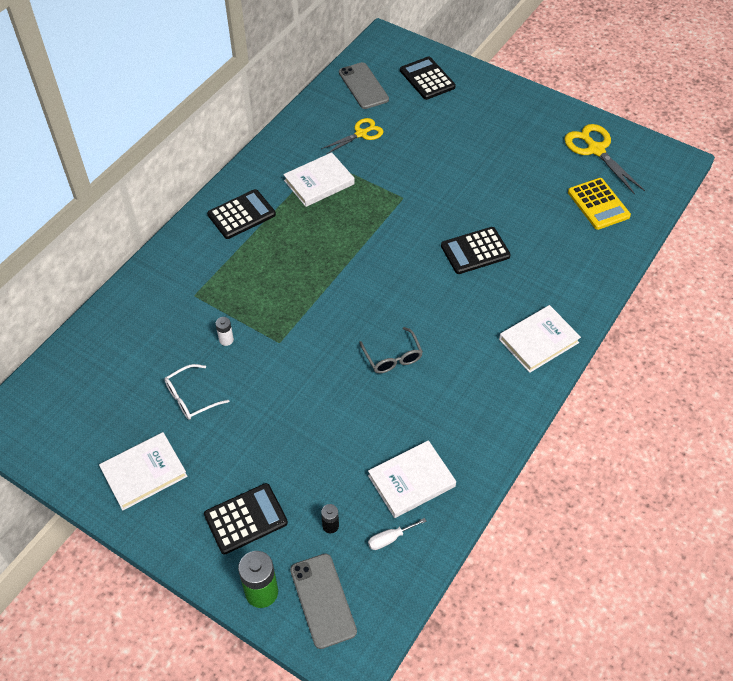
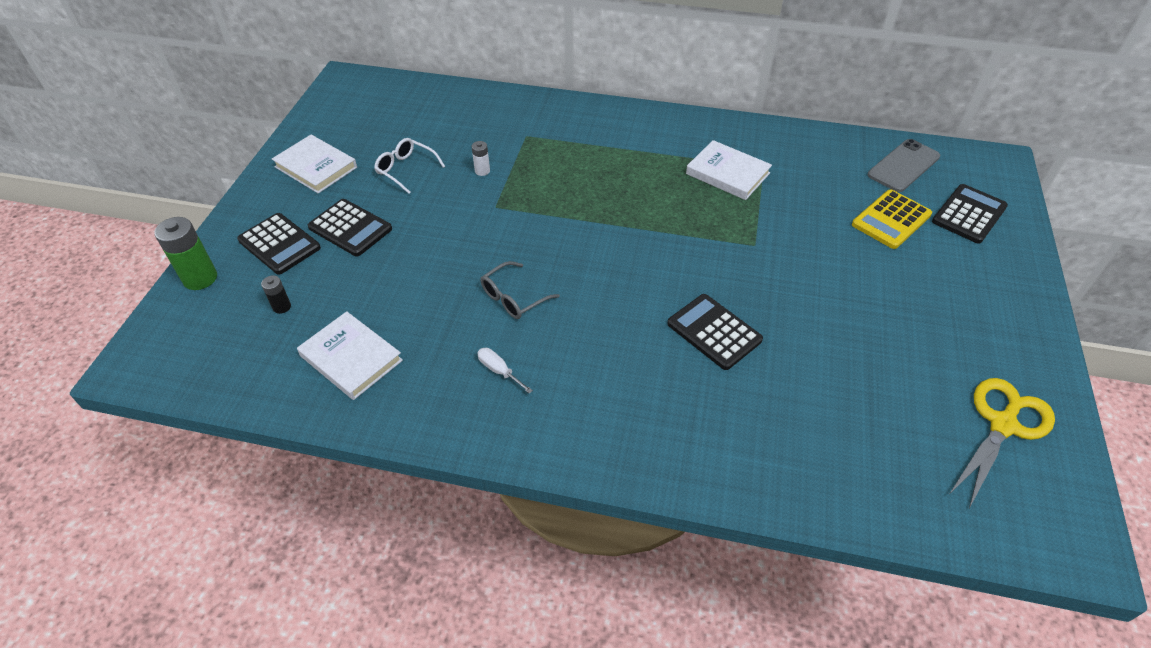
camera: 70 degrees right, 5 degrees down
(241, 215) = (644, 134): black calculator -> black calculator (350, 228)
(323, 600) = (194, 325): grey phone -> none
(361, 134) = (826, 184): yellow scissors -> none
(390, 538) = (274, 359): white screwdriver -> white screwdriver (499, 370)
(538, 341) = (602, 434): white book -> none
(598, 204) = (894, 452): yellow calculator -> yellow calculator (891, 220)

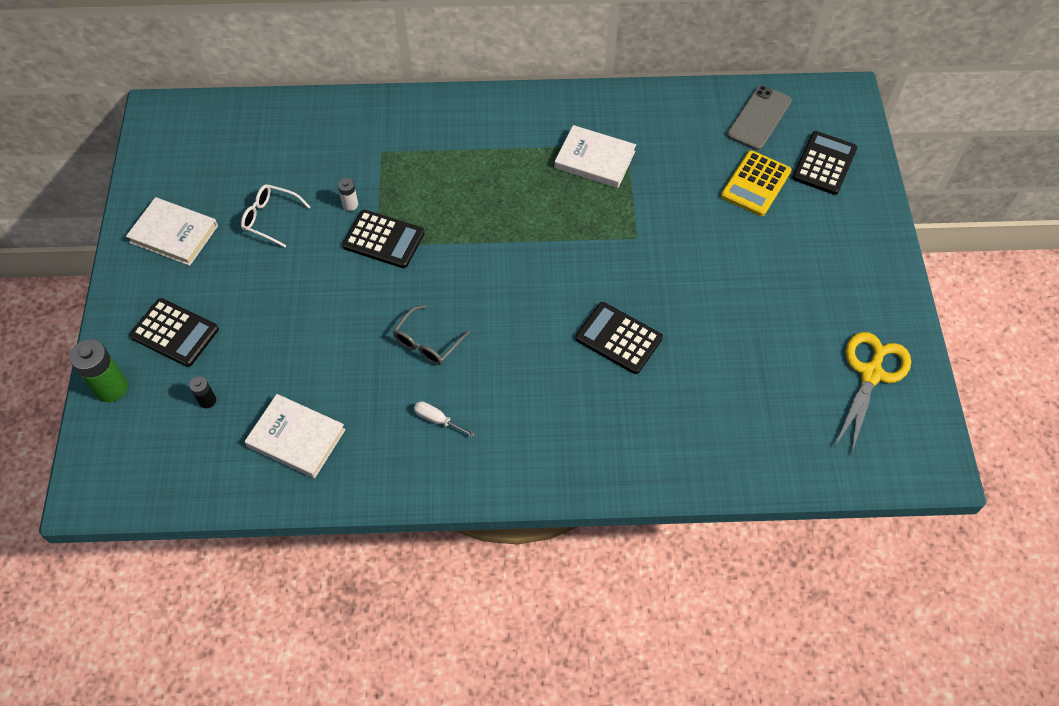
camera: 15 degrees left, 10 degrees up
(350, 228) = (240, 300): black calculator -> black calculator (383, 239)

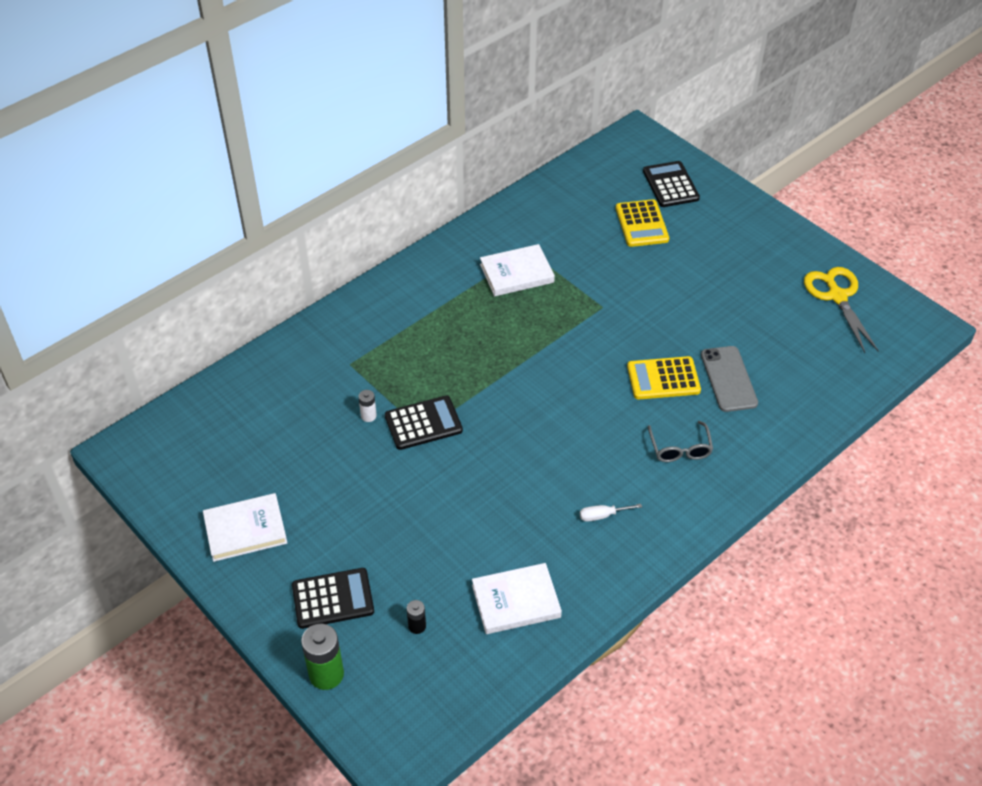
camera: 40 degrees left, 10 degrees down
(270, 218) = (314, 466): white glasses -> none
(427, 343) = (537, 471): grey glasses -> grey glasses (680, 449)
(618, 338) = (663, 379): black calculator -> yellow calculator
(759, 118) = (597, 180): grey phone -> grey phone (728, 379)

